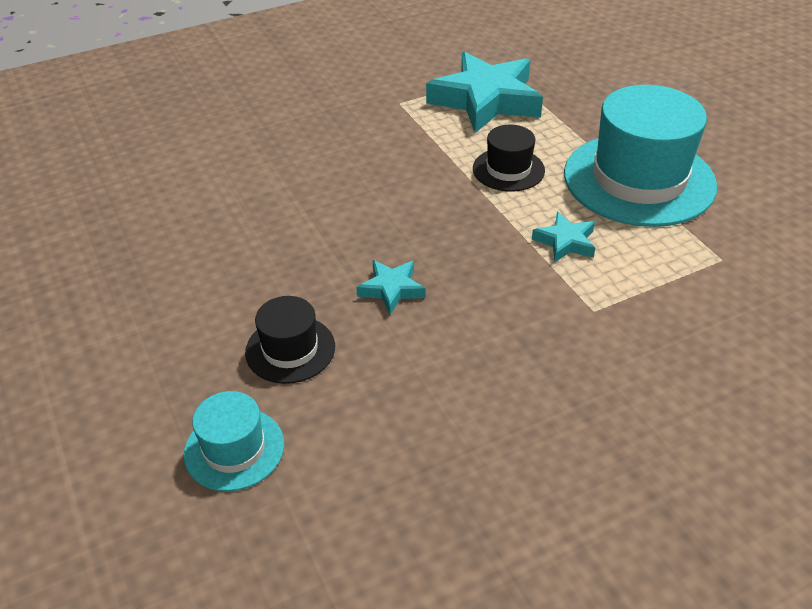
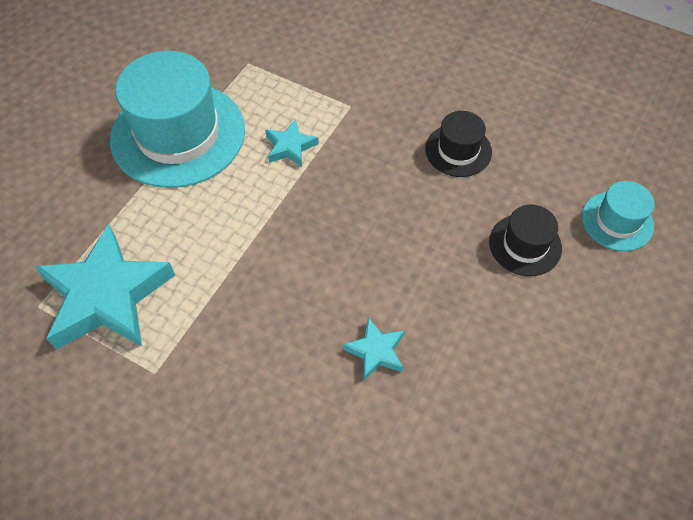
camera: 125 degrees left, 15 degrees up
(391, 289) = (421, 221): turquoise star -> turquoise star (375, 351)
(508, 169) = (219, 222): black hat -> black hat (458, 150)

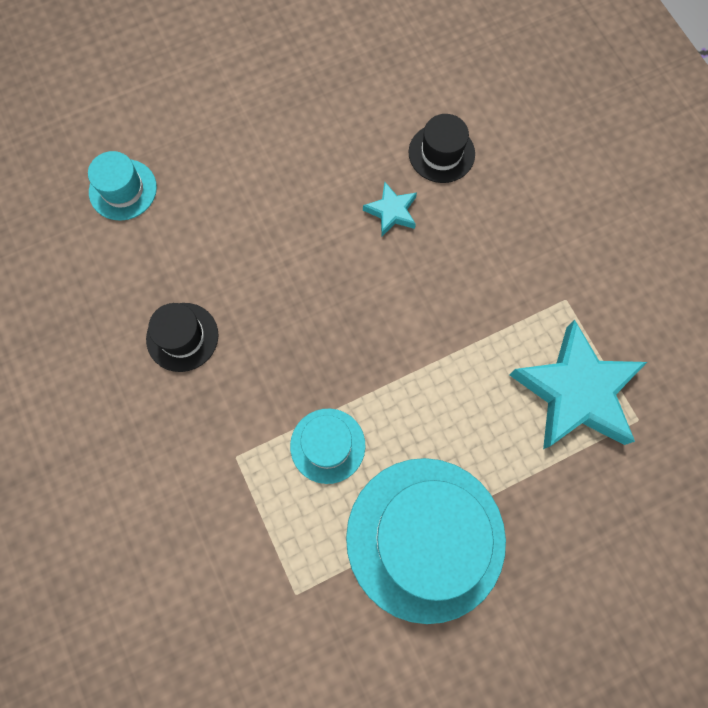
camera: 145 degrees left, 15 degrees up
(290, 147) = (327, 445): turquoise star -> turquoise hat
(525, 245) = (211, 217): black hat -> black hat (441, 153)

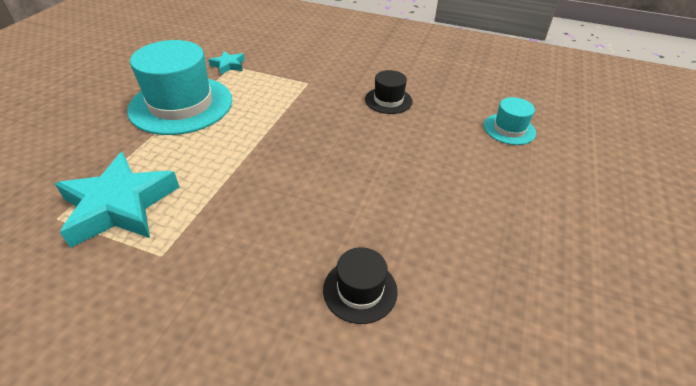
camera: 135 degrees right, 30 degrees down
(327, 445) = (267, 106): turquoise hat -> none
(391, 212) = (351, 221): turquoise star -> turquoise star (228, 65)

